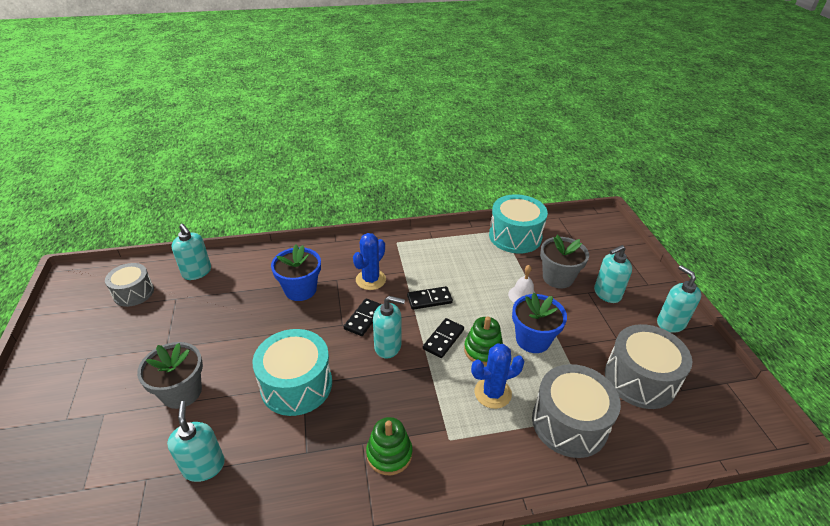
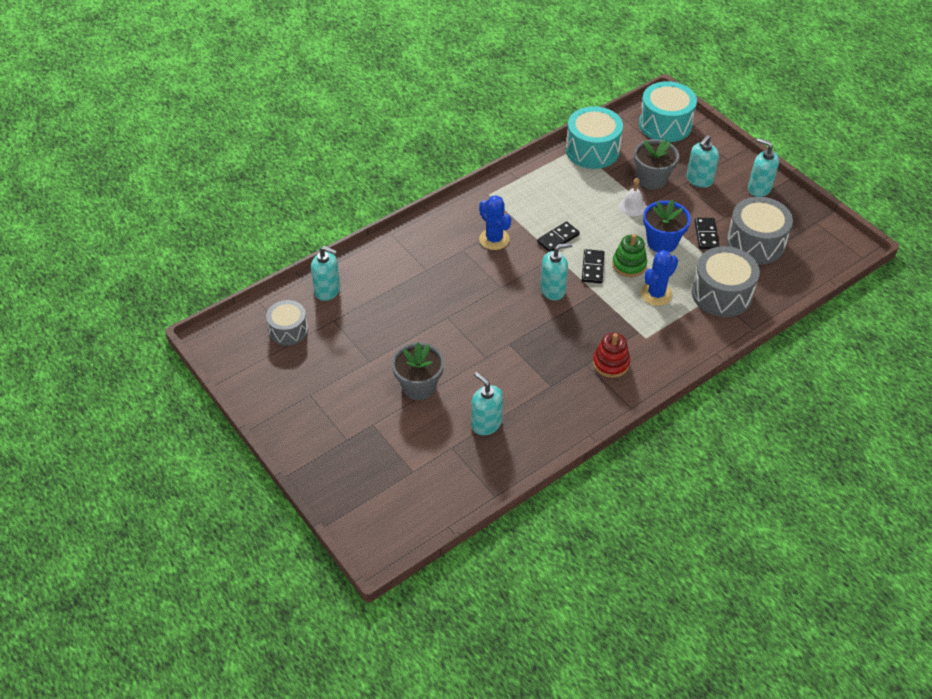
camera: 25 degrees left, 10 degrees up
(296, 385) = (504, 346): turquoise drum -> turquoise drum (665, 124)
(300, 290) = (439, 271): blue flower pot -> none
(364, 318) = (515, 275): black domino -> black domino (706, 235)
(371, 280) = (494, 239): blue cactus -> blue cactus turned 45 degrees counterclockwise
(389, 454) = (611, 363): green stacking toy -> red stacking toy

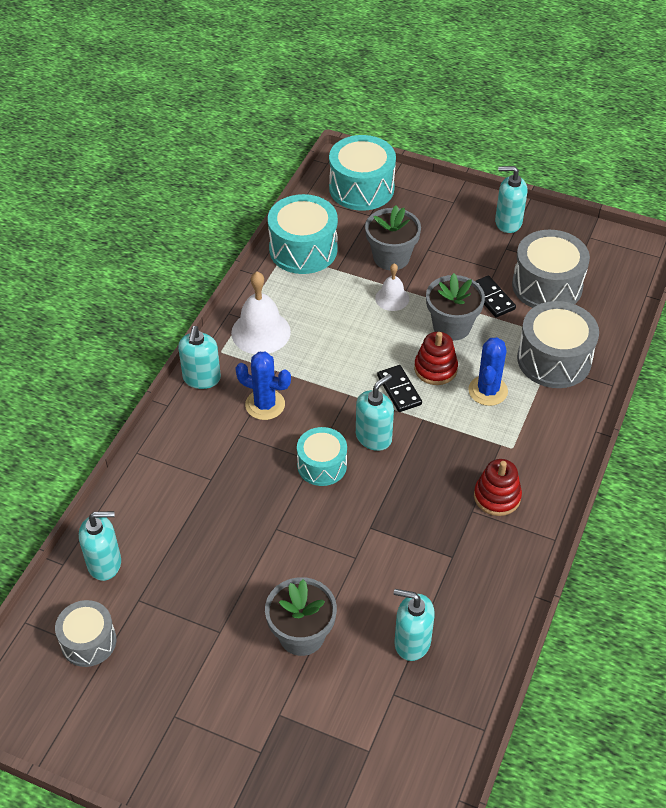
camera: 30 degrees left, 0 degrees up
(505, 292) = (322, 465): none -> turquoise drum
(524, 192) = (261, 332): none -> white bell
(558, 238) = (337, 372): black domino -> none
(629, 265) = (435, 369): green stacking toy -> red stacking toy
(662, 242) = (452, 326): blue flower pot -> grey flower pot
(699, 180) = (441, 238): turquoise soap dispenser -> turquoise soap dispenser (201, 378)

